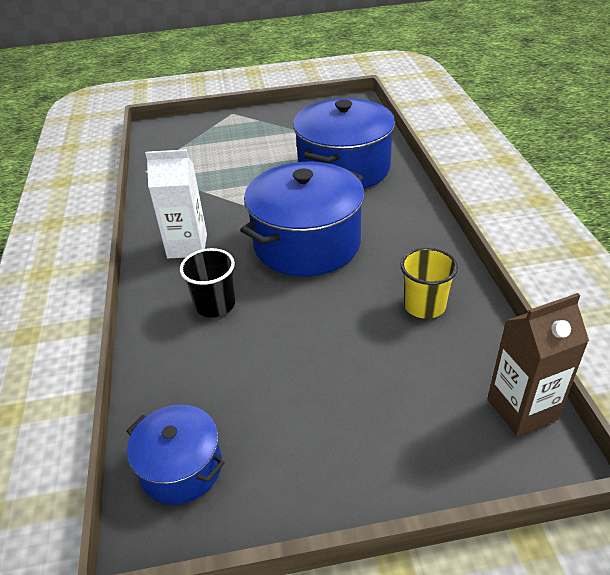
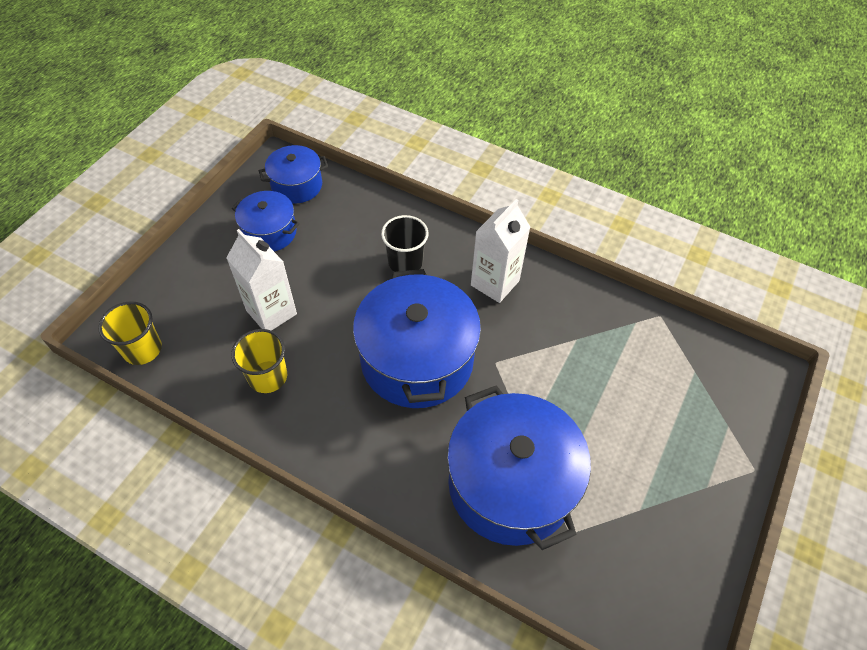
camera: 125 degrees right, 15 degrees up
(279, 432) = (270, 232): none -> blue pot
(368, 350) = (271, 312): none -> white carton
(522, 409) = (142, 349): brown carton -> yellow cup

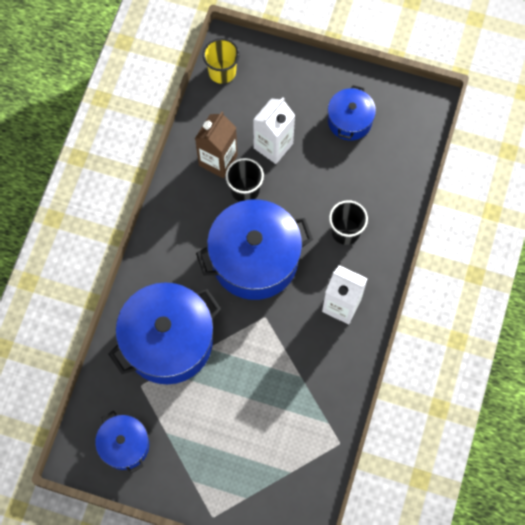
camera: 80 degrees right, 15 degrees up
(268, 377) = (218, 160): yellow cup -> brown carton
(297, 185) = (406, 126): blue pot -> blue pot (125, 445)
(319, 353) = (245, 189): none -> black cup

